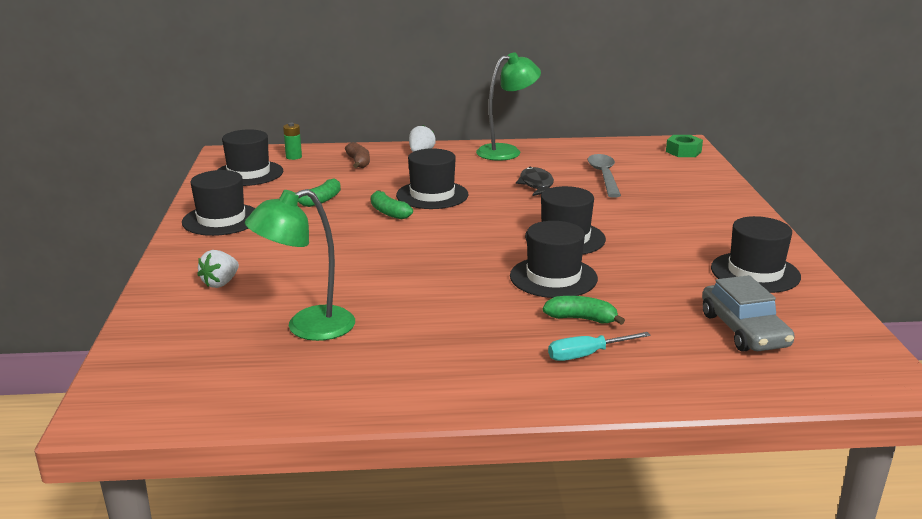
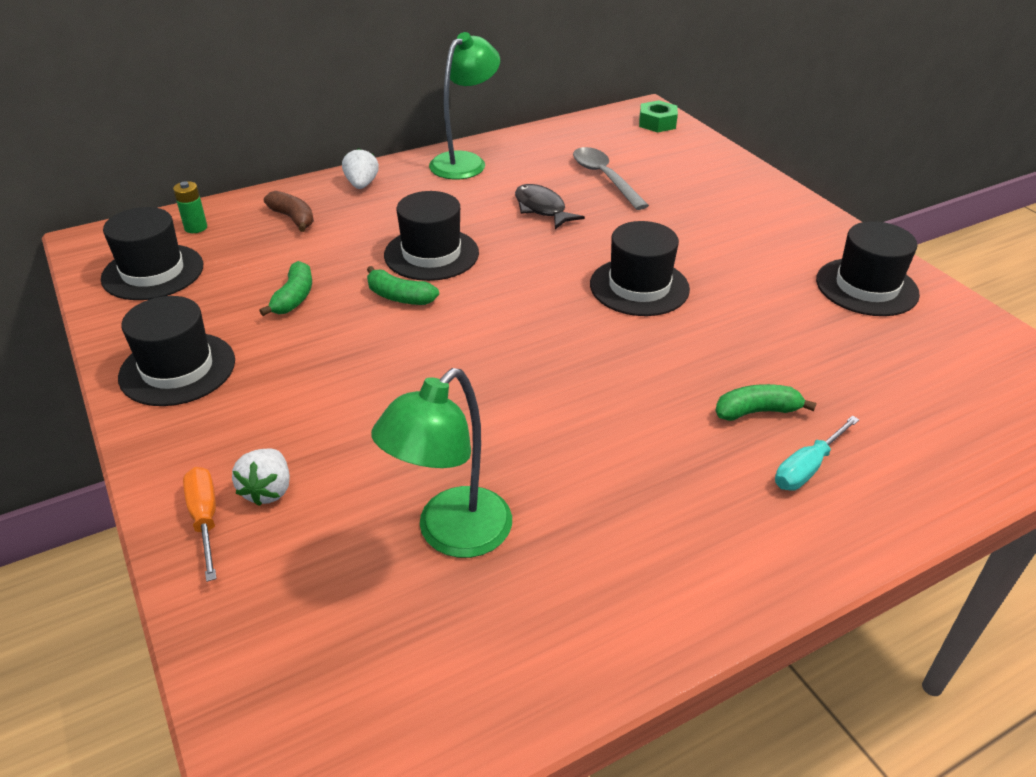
camera: 25 degrees left, 15 degrees up
(175, 287) = (205, 519): none -> orange screwdriver
(553, 277) = (675, 354): black hat -> none
(743, 330) = (924, 376): grey car -> none

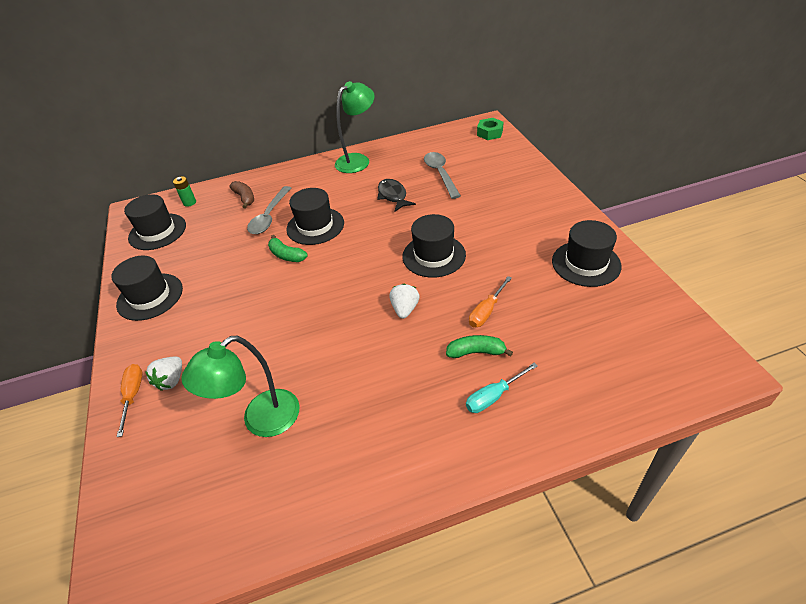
camera: 15 degrees right, 5 degrees up
(294, 298) = (227, 253): green banana -> none
(347, 243) = (269, 216): none -> grey spoon
(361, 184) = (291, 175): white strawberry -> white strawberry (405, 309)
(750, 356) = (486, 311): none -> orange screwdriver

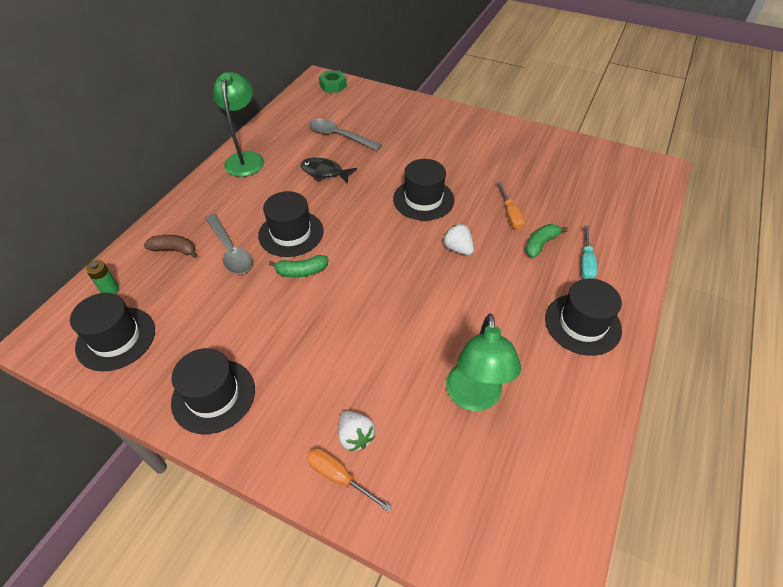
camera: 50 degrees left, 5 degrees up
(586, 263) = (524, 148): black hat -> black hat (582, 324)

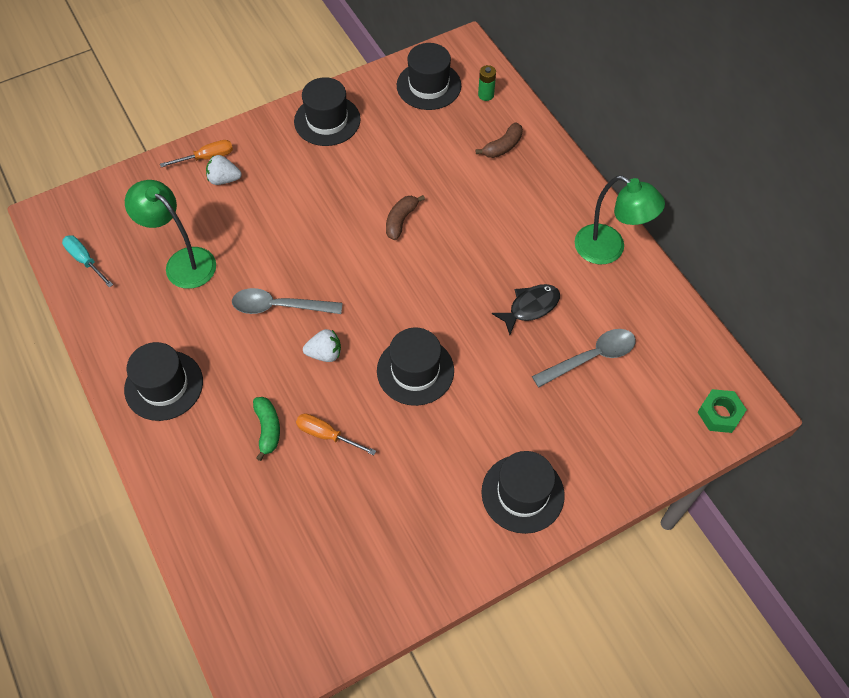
camera: 125 degrees right, 10 degrees up
(230, 251) = (469, 183): grey spoon -> grey spoon (279, 306)
(291, 233) = (457, 235): black hat -> black hat (522, 493)
(301, 271) = (401, 220): green banana -> brown banana
(586, 263) = (213, 449): turquoise screwdriver -> turquoise screwdriver (85, 260)

